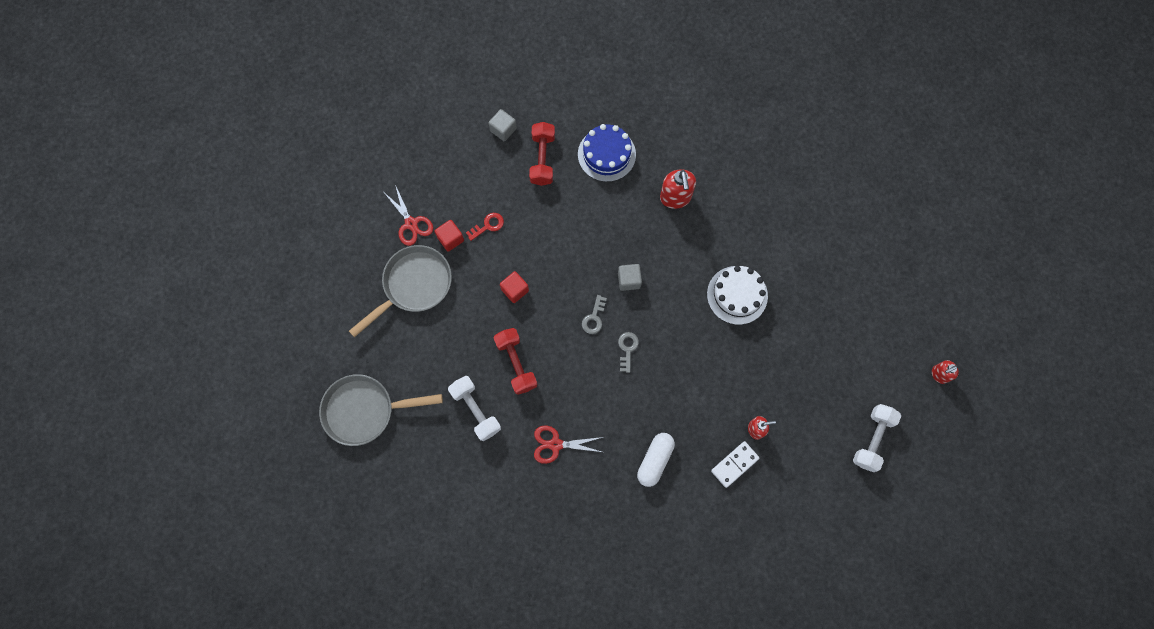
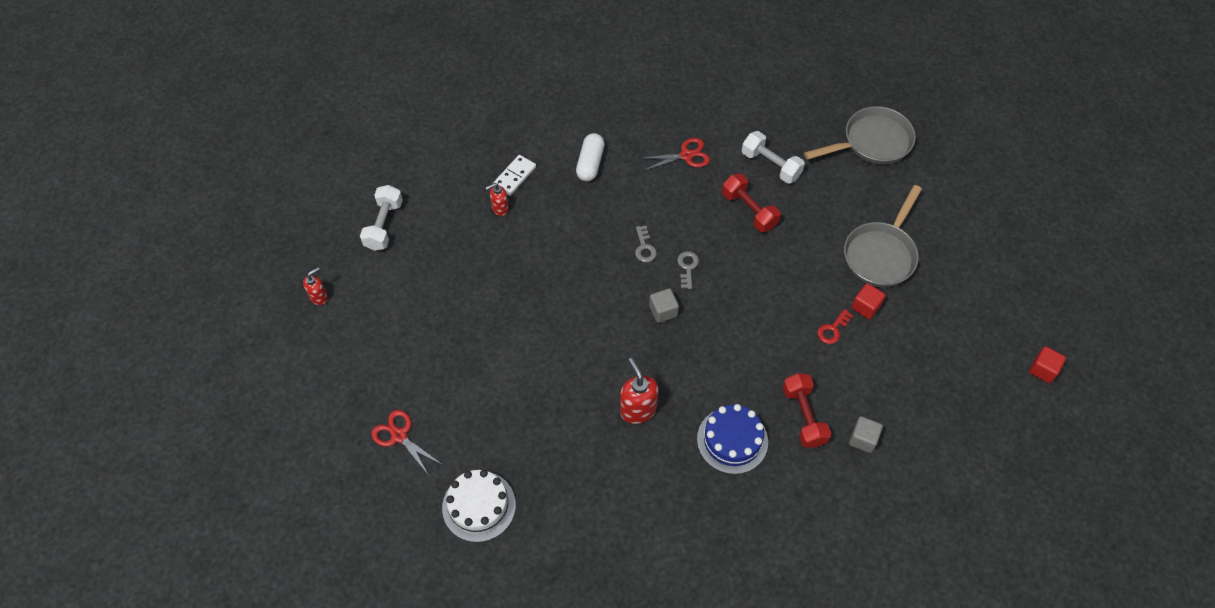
camera: 165 degrees right, 15 degrees down
(411, 223) = (914, 312): red scissors -> red scissors (399, 436)
(515, 290) = (777, 274): red cube -> red cube (1043, 370)
(737, 295) = (544, 323): white cake -> white cake (479, 506)

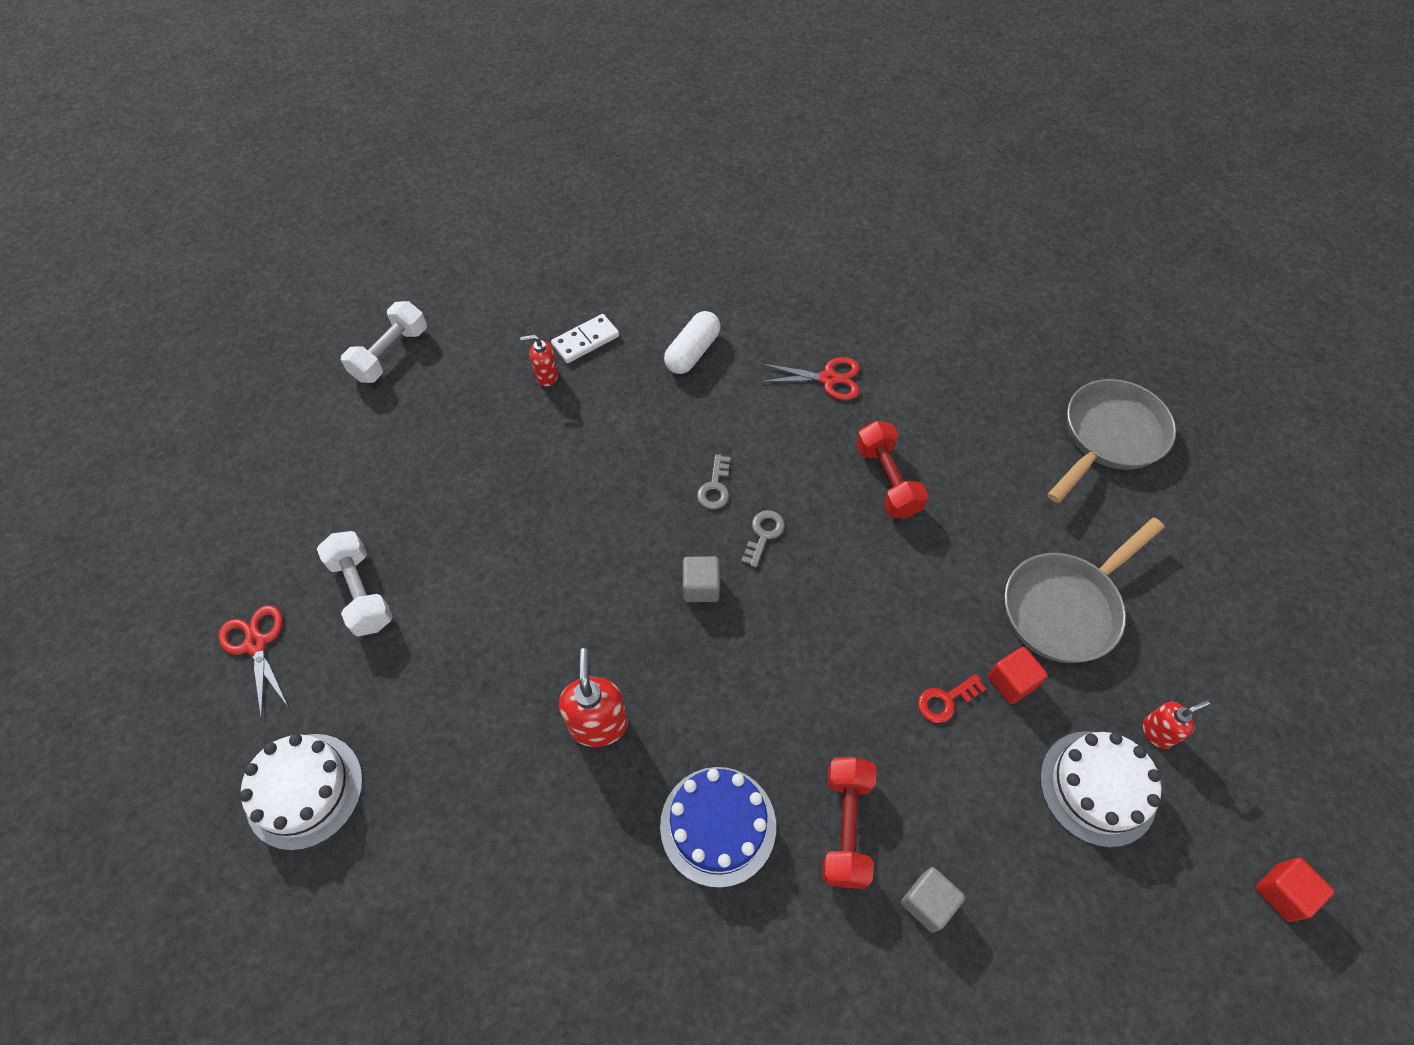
camera: 20 degrees right, 0 degrees up
(319, 297) = (262, 420): red soap dispenser -> red soap dispenser (1157, 732)
(771, 165) = (944, 426): white dumbbell -> white dumbbell (362, 592)
(872, 142) = (1109, 437): grey pan -> grey pan turned 45 degrees counterclockwise
(932, 349) = (1097, 787): none -> white cake

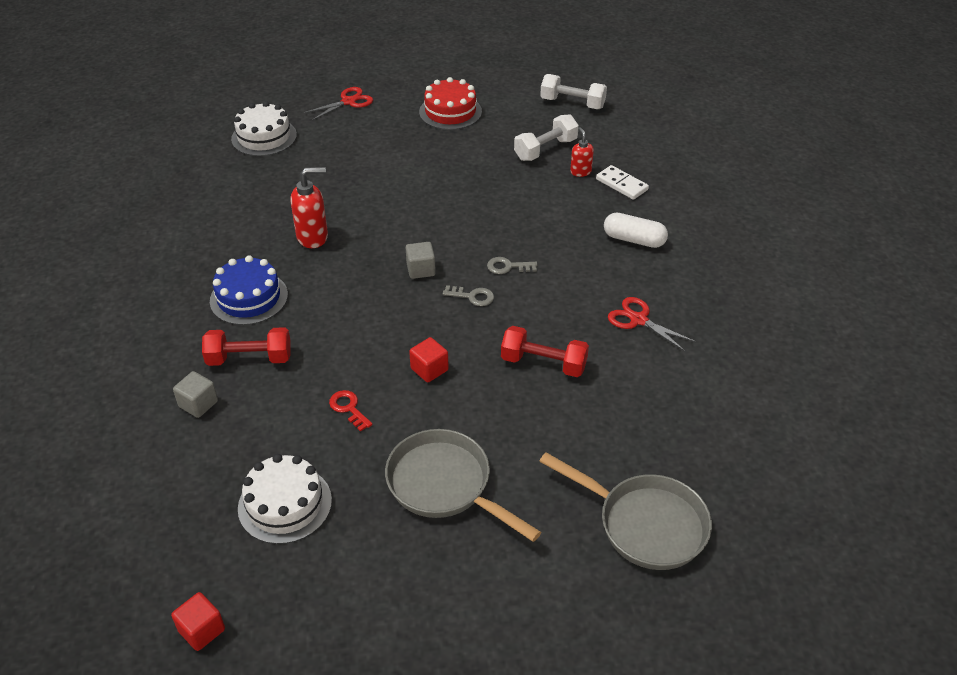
camera: 80 degrees right, 15 degrees down
(348, 502) = (450, 112): none -> red cake
(362, 592) = (388, 130): white dumbbell -> white dumbbell (545, 149)
(828, 379) = (638, 320): red scissors -> red scissors turned 135 degrees clockwise
(887, 480) = (543, 363): red dumbbell -> red dumbbell turned 45 degrees clockwise
(1011, 682) = (369, 448): red cube -> red cube (429, 369)
(1157, 732) = (335, 548): red soap dispenser -> none

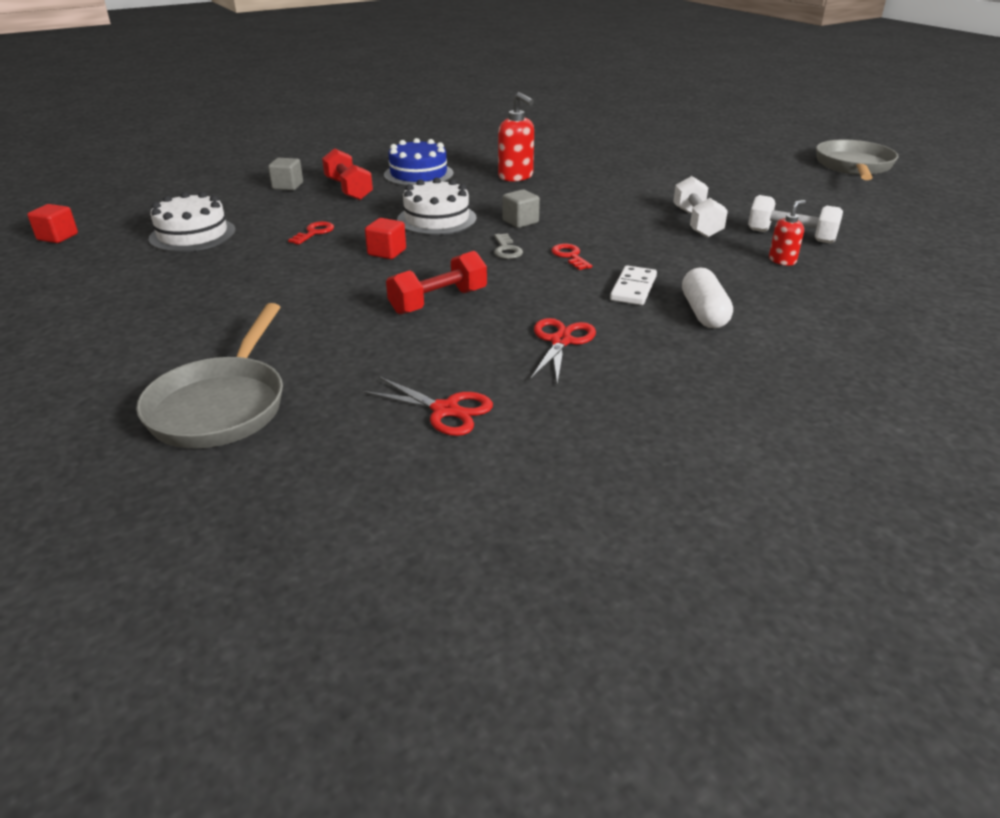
camera: 65 degrees right, 10 degrees down
(264, 137) = (621, 136): white cake -> white cake (437, 219)
(348, 101) = (717, 149): red scissors -> red scissors (445, 410)
(445, 485) = (238, 289): grey pan -> grey pan (853, 167)
(450, 112) = (774, 185): red cake -> none
(507, 267) = (570, 256): grey key -> red key
(543, 363) = (438, 301): red dumbbell -> red dumbbell turned 60 degrees clockwise
(572, 103) = (900, 233): white dumbbell -> white dumbbell (696, 223)
(621, 184) = (796, 287): white domino -> white domino (633, 288)

